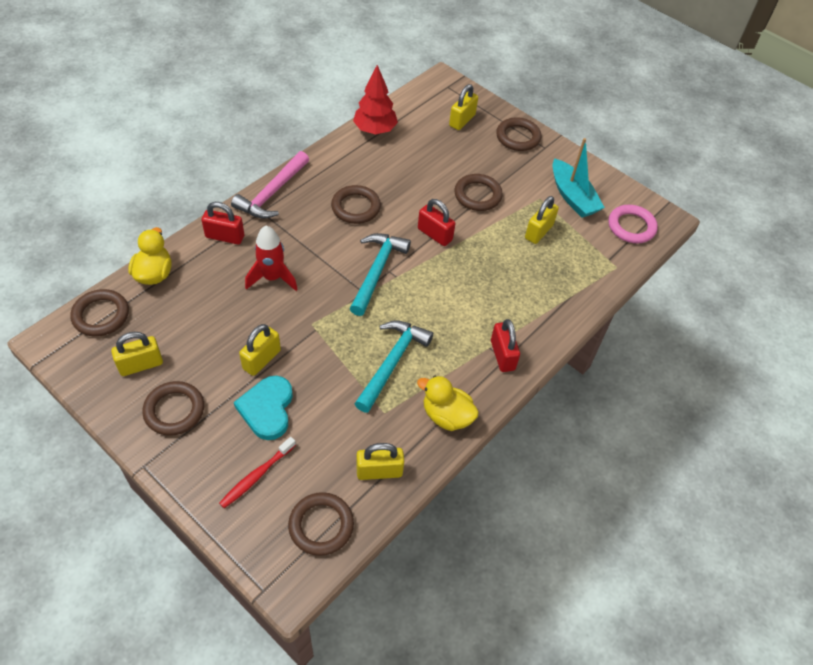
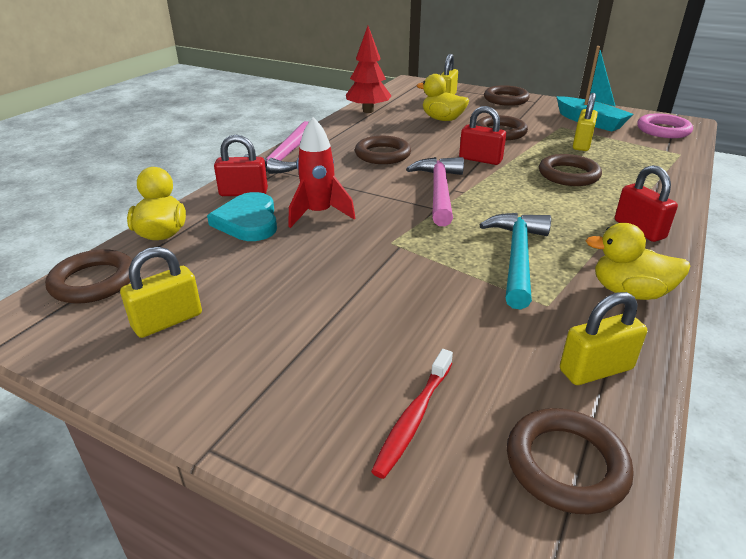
camera: 10 degrees left, 20 degrees down
(174, 410) = (239, 362): brown ring -> brown ring (568, 175)
(261, 359) = (345, 284): yellow padlock -> none
(267, 409) = (382, 332): turquoise heart -> turquoise heart (248, 221)
(377, 271) = (439, 191): turquoise hammer -> pink hammer
(436, 161) = (442, 119): none -> yellow duck

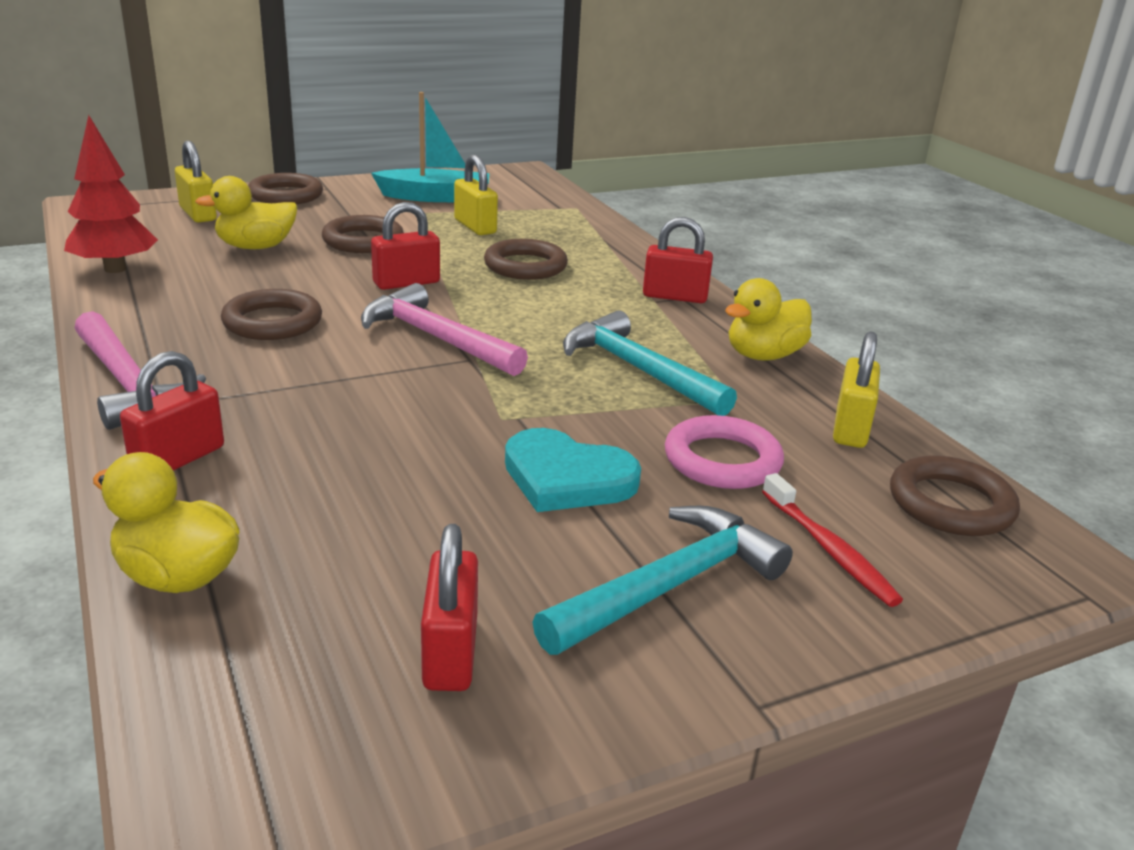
camera: 55 degrees left, 5 degrees down
(93, 281) = (225, 696): brown ring -> none
(167, 321) = (450, 652): yellow padlock -> red padlock
(248, 221) = (276, 489): turquoise heart -> turquoise heart (566, 478)
(294, 365) = (669, 585): none -> turquoise hammer
(319, 214) = (353, 431): red rocket -> none
(663, 130) = (519, 186): pink ring -> pink ring (722, 460)

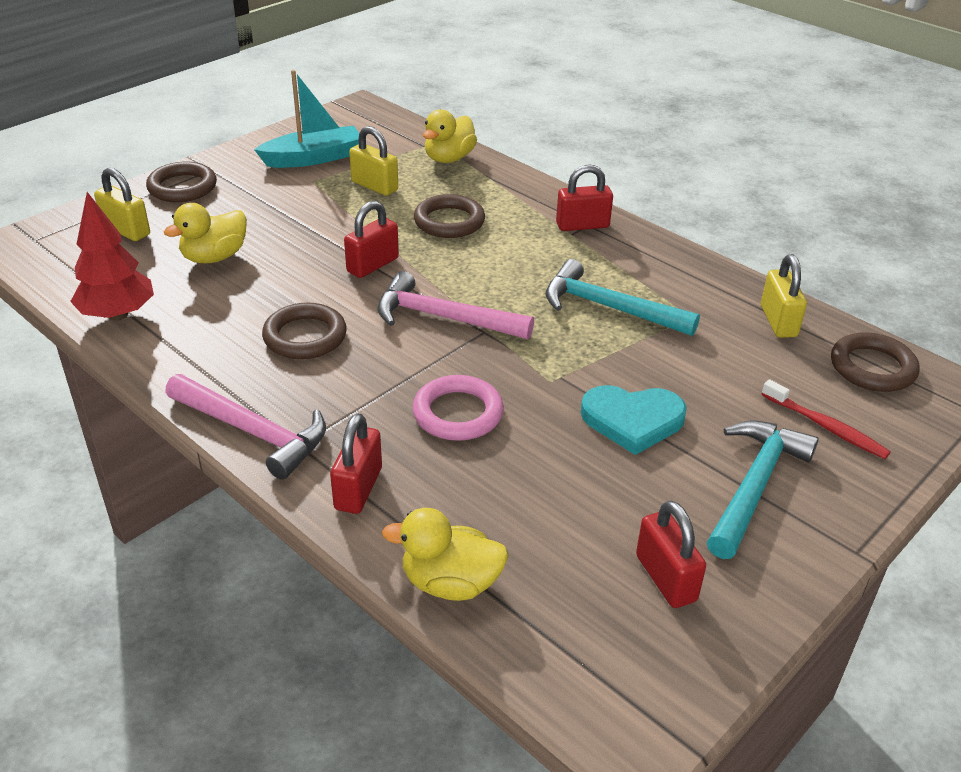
camera: 20 degrees left, 10 degrees up
(363, 241) = (297, 226): brown ring -> none
(722, 460) = (718, 374): pink ring -> pink ring (458, 413)
(763, 355) = (682, 269): yellow duck -> yellow duck (449, 158)

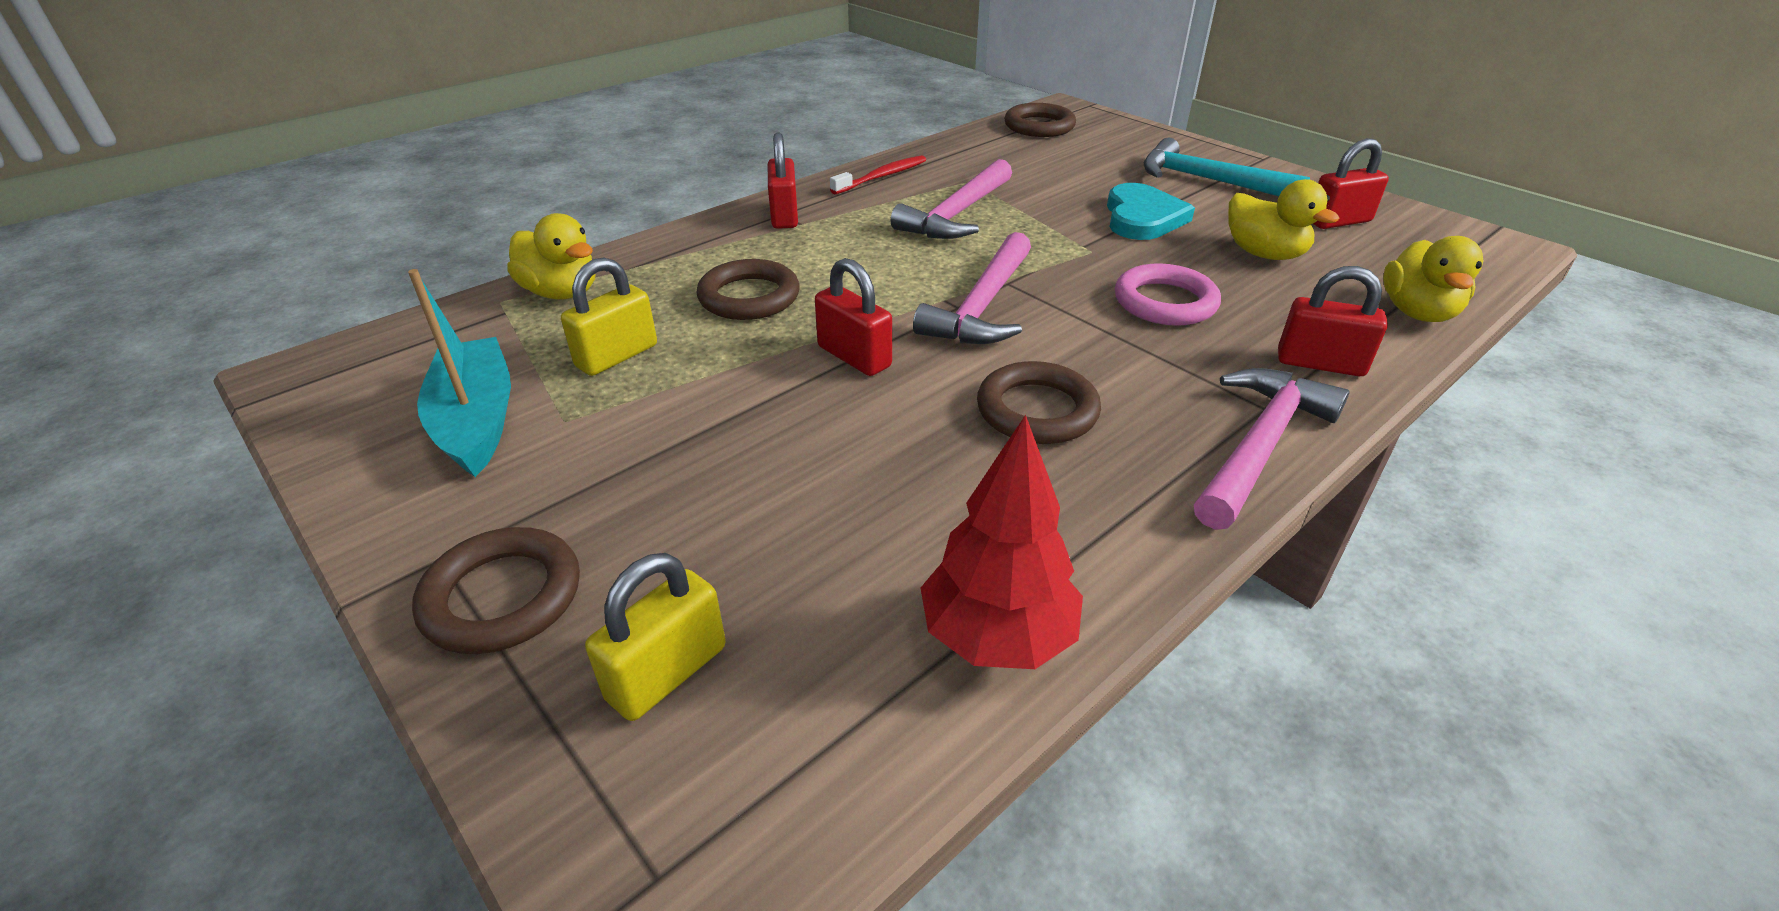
camera: 85 degrees left, 0 degrees up
(214, 257) = (806, 521): yellow duck -> yellow duck (1264, 254)
(609, 308) = (957, 214): turquoise hammer -> pink hammer
(778, 321) = (976, 148): yellow padlock -> none
(826, 427) = (1122, 149): red toothbrush -> red toothbrush (882, 176)

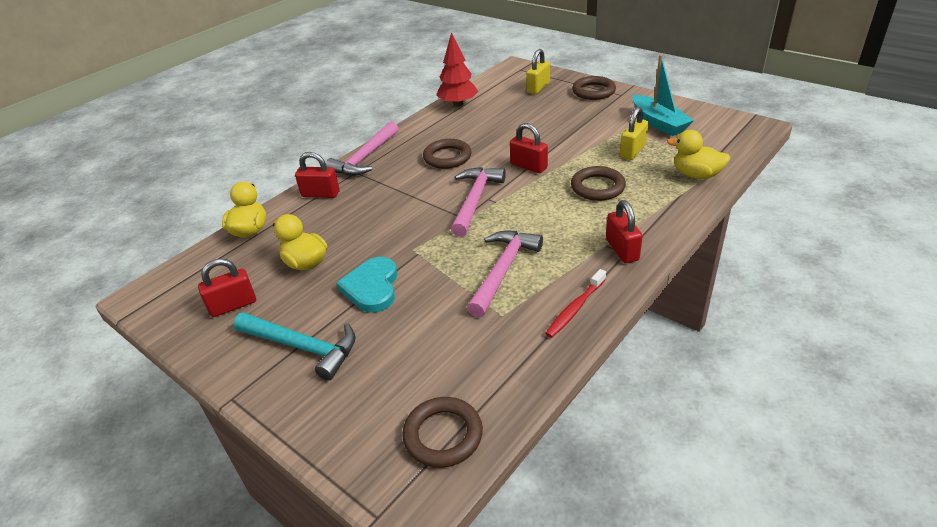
camera: 175 degrees right, 0 degrees up
(1165, 302) = (379, 217): pink ring -> none

